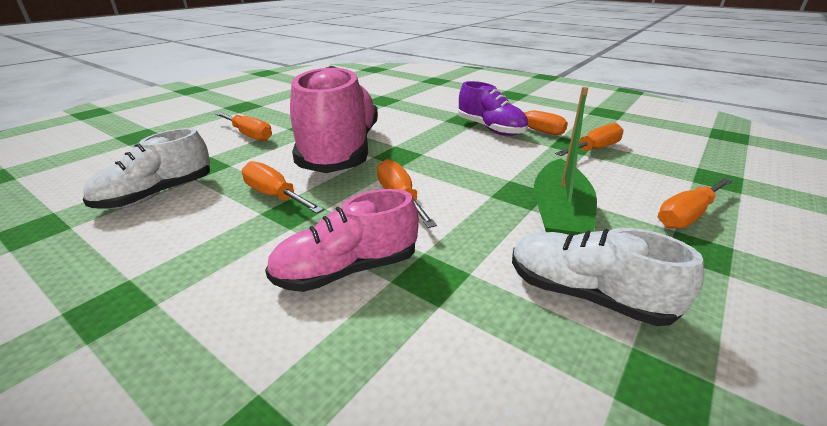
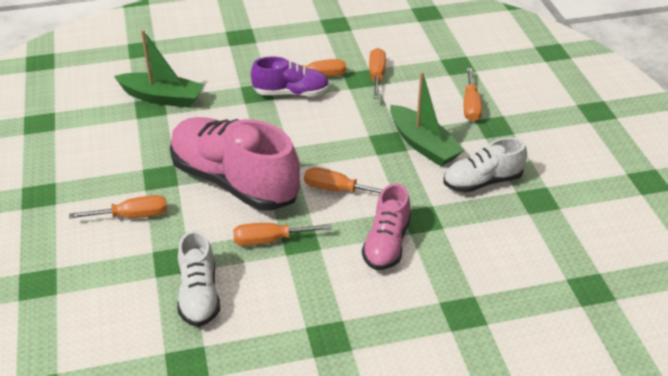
camera: 50 degrees left, 10 degrees up
(399, 99) = (162, 97): none -> green boat

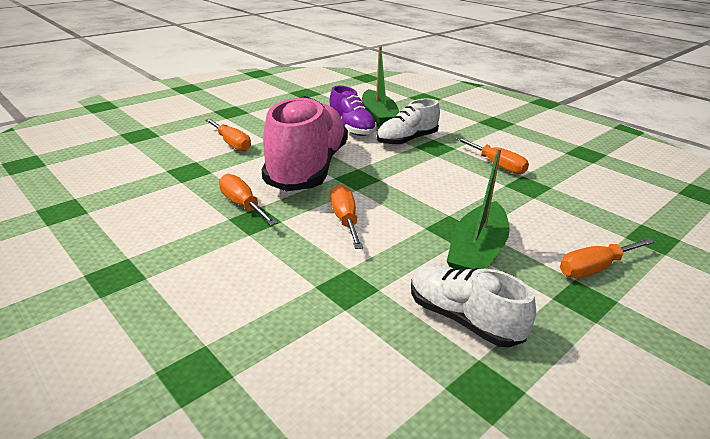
camera: 60 degrees right, 10 degrees down
(199, 295) = (151, 193): white shoe -> white shoe (407, 140)
(291, 93) = (455, 160): purple shoe -> purple shoe (351, 128)
(376, 76) = (547, 193): orange screwdriver -> none
(386, 244) = (284, 273): pink shoe -> none

